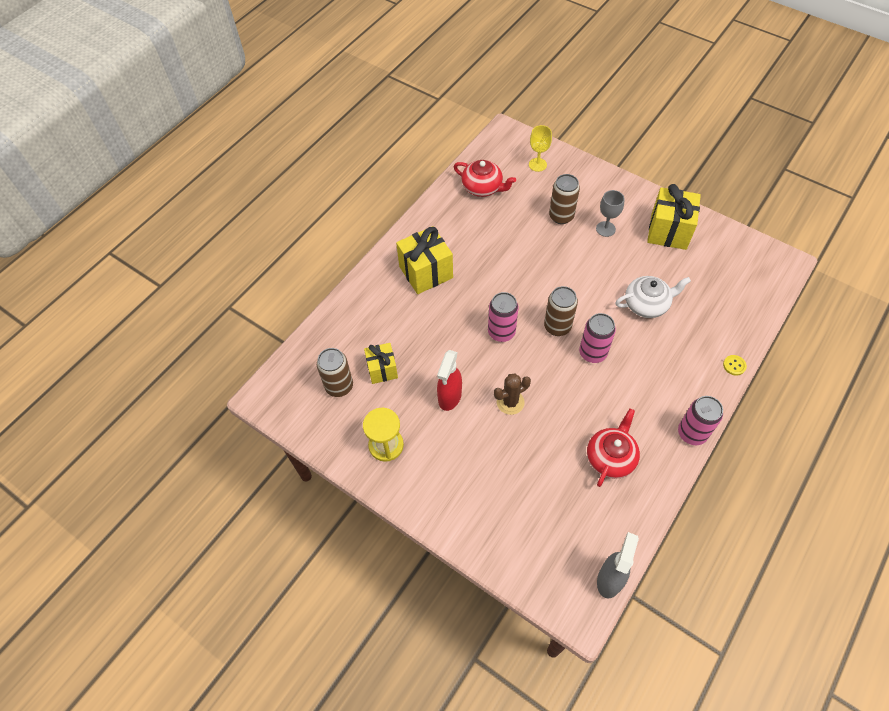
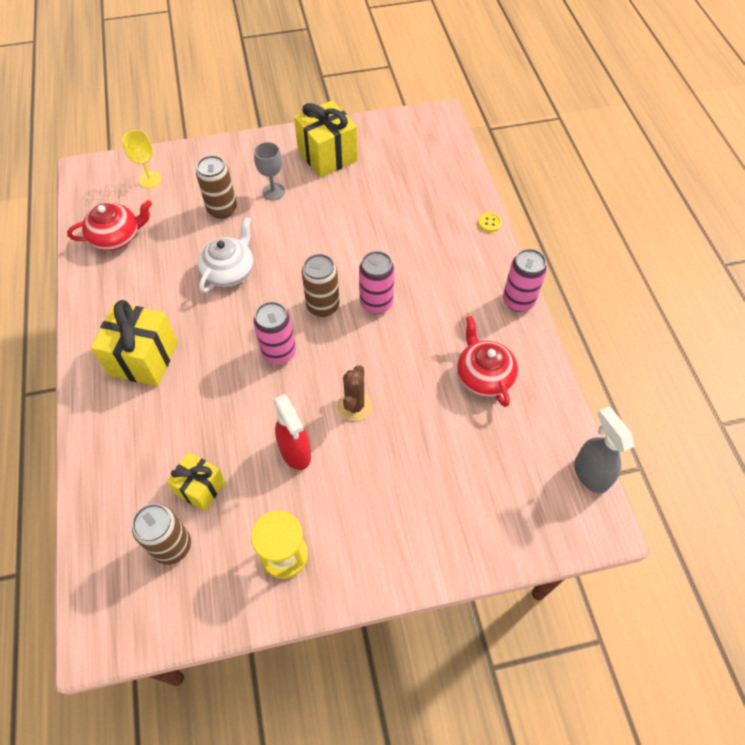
camera: 50 degrees left, 0 degrees up
(647, 304) = (375, 228): white teapot -> white teapot (229, 271)

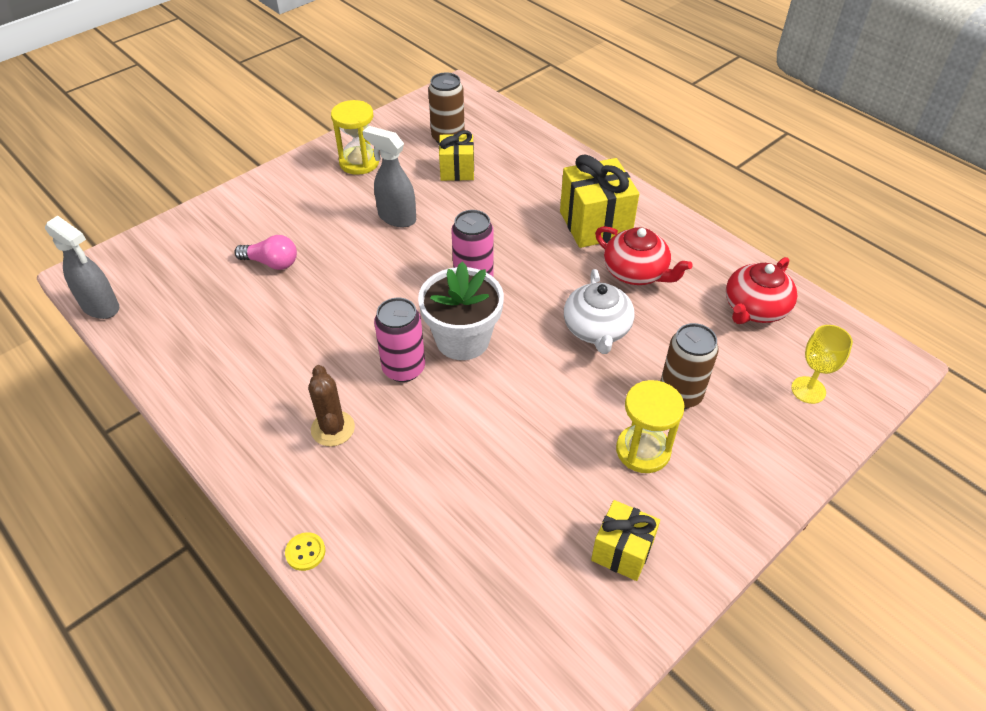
camera: 150 degrees right, 10 degrees down
(273, 191) = (643, 450): grey goblet -> yellow hourglass
(295, 452) = (396, 217): red spray bottle -> grey spray bottle
(323, 306) = (462, 339): brown can -> white flower pot
(327, 156) = (622, 551): yellow gift -> yellow gift, size x0.61
(354, 406) = (365, 268): brown cactus -> brown cactus (333, 428)
(429, 452) = (272, 263): none -> pink light bulb
(483, 376) = (240, 347): red teapot -> red teapot (636, 272)
(518, 301) = (224, 449): pink can -> none

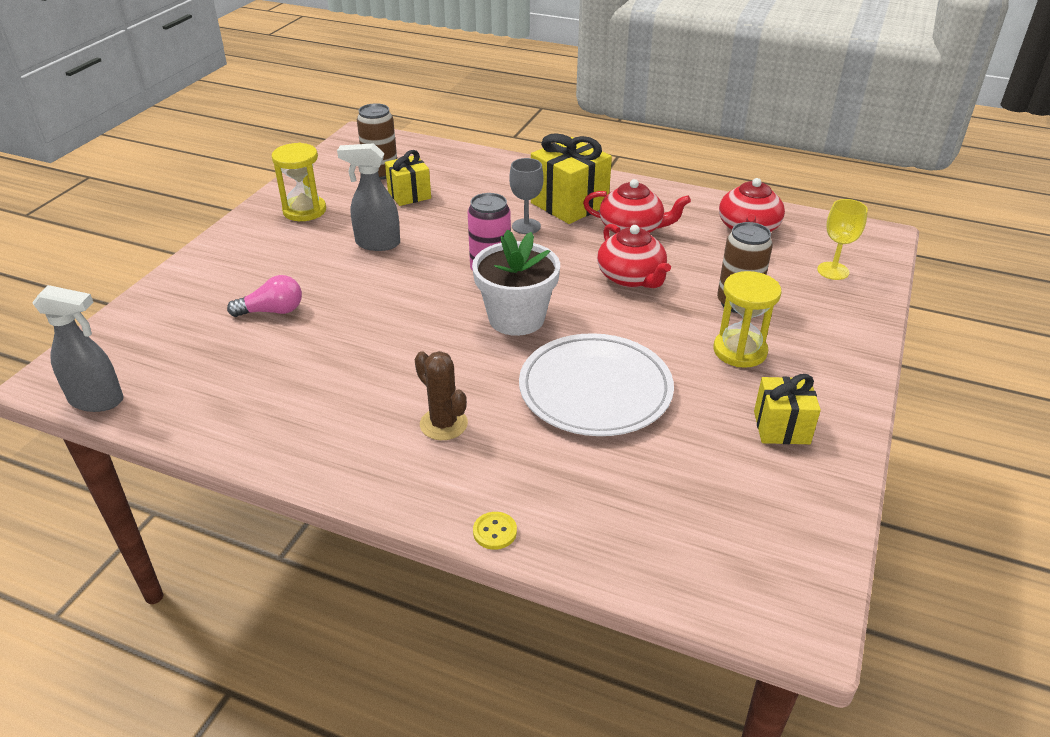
camera: 25 degrees left, 10 degrees down
(403, 368) = (477, 356): pink can -> none
(480, 442) = (595, 389): none -> white plate
(538, 238) = (526, 226): none -> grey goblet
(597, 329) = (631, 277): white teapot -> red teapot

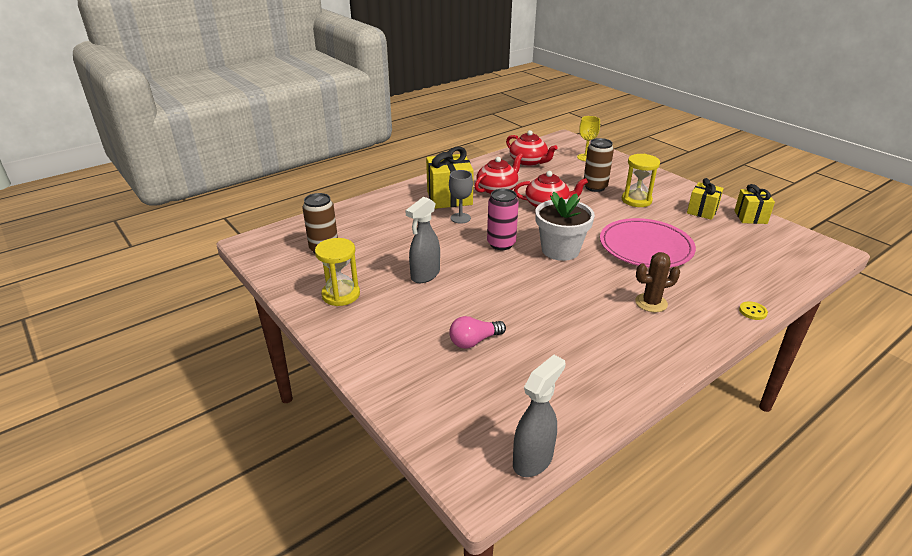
camera: 60 degrees left, 5 degrees down
(272, 311) = (474, 341): pink light bulb -> pink light bulb turned 135 degrees counterclockwise
(409, 195) = (371, 246): yellow gift -> yellow gift (750, 217)
(595, 389) = (645, 247): white plate -> pink plate

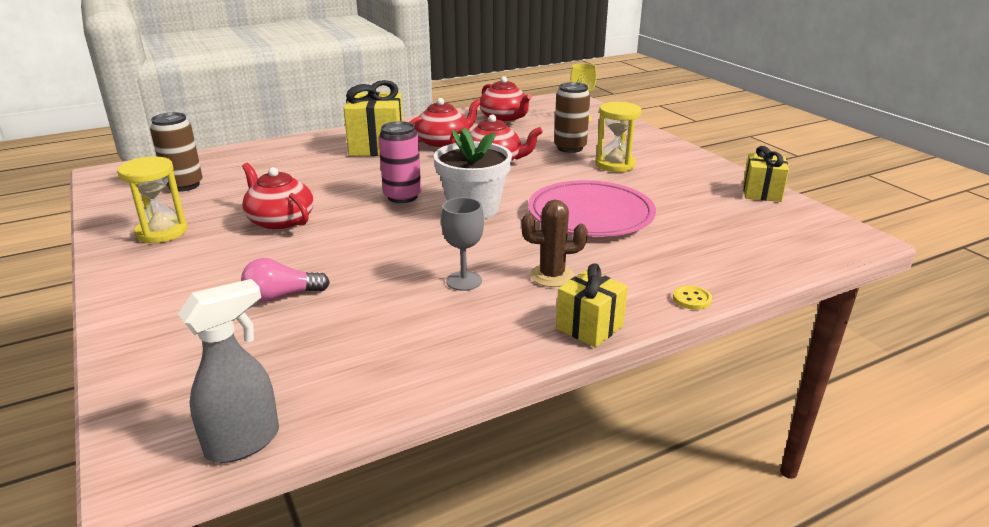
camera: 10 degrees right, 5 degrees down
(425, 275) = (280, 221): grey spray bottle -> red teapot
(460, 218) = (373, 167): grey goblet -> grey goblet (464, 281)
(702, 211) = (697, 182): yellow gift -> yellow gift (589, 327)

